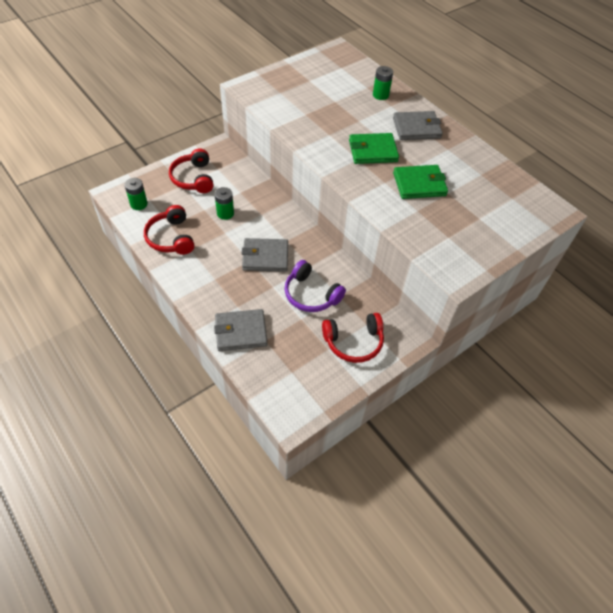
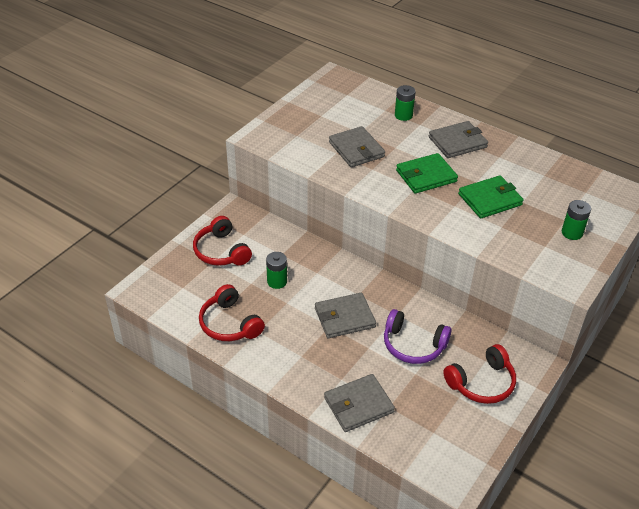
camera: 15 degrees left, 10 degrees down
(139, 204) = (173, 295): green battery -> green battery (572, 233)
(324, 115) = (356, 149): none -> grey wallet

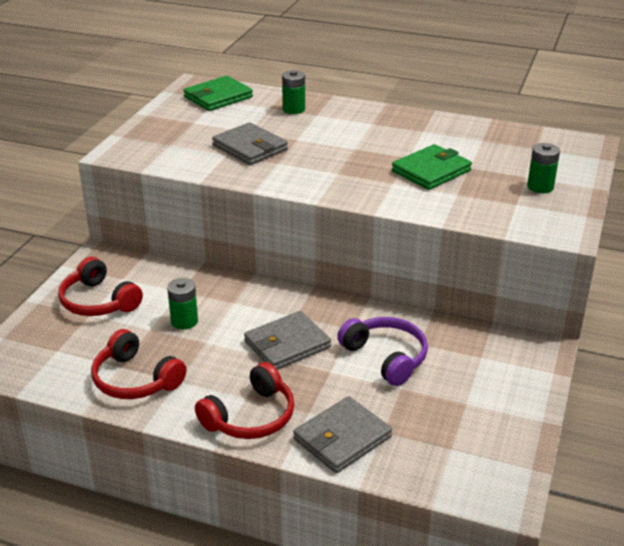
camera: 15 degrees left, 10 degrees down
(413, 345) = (386, 357): purple headphones -> purple headphones turned 135 degrees counterclockwise
(426, 176) = (345, 160): green wallet -> green wallet (218, 97)
(457, 142) = (368, 125): grey wallet -> none
(481, 382) = (487, 381): red headphones -> red headphones (250, 416)

